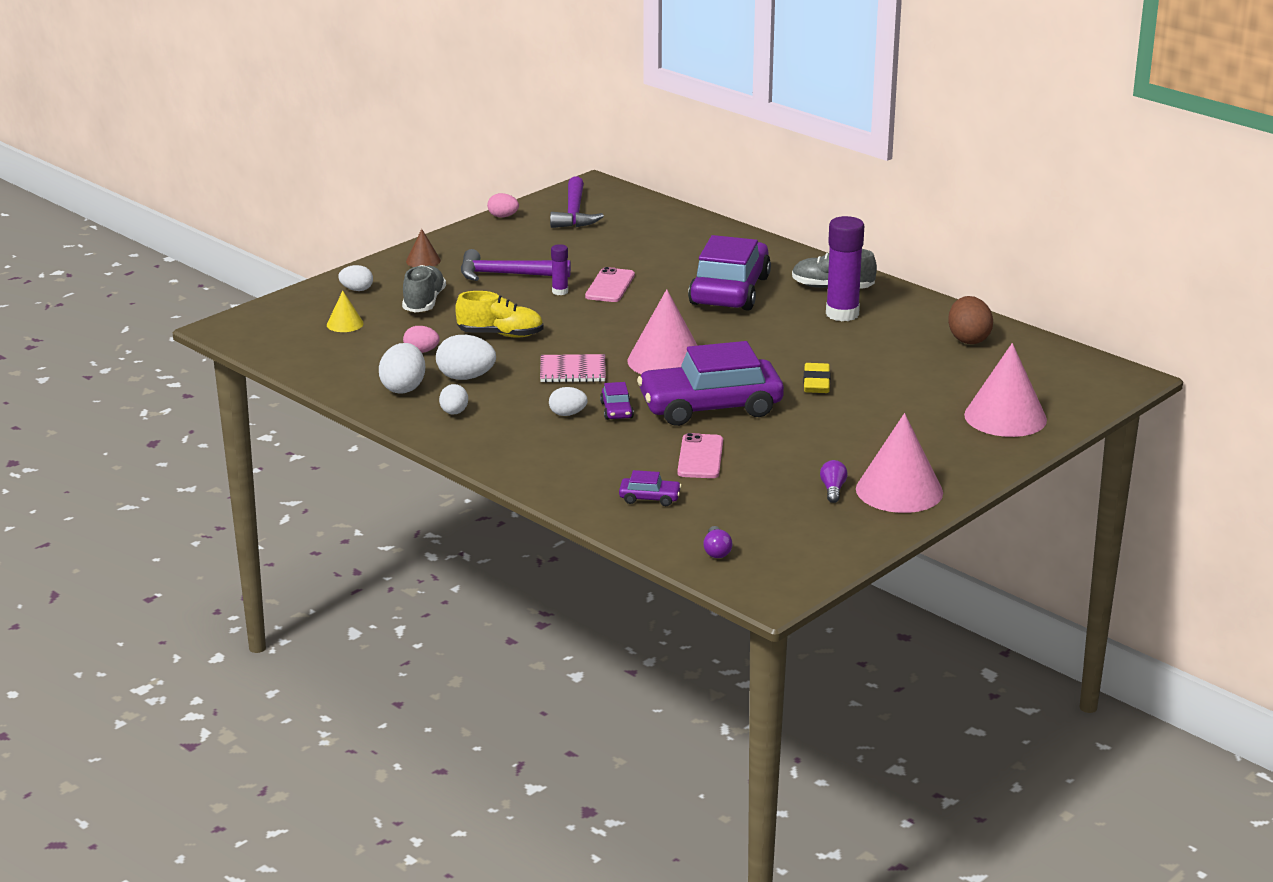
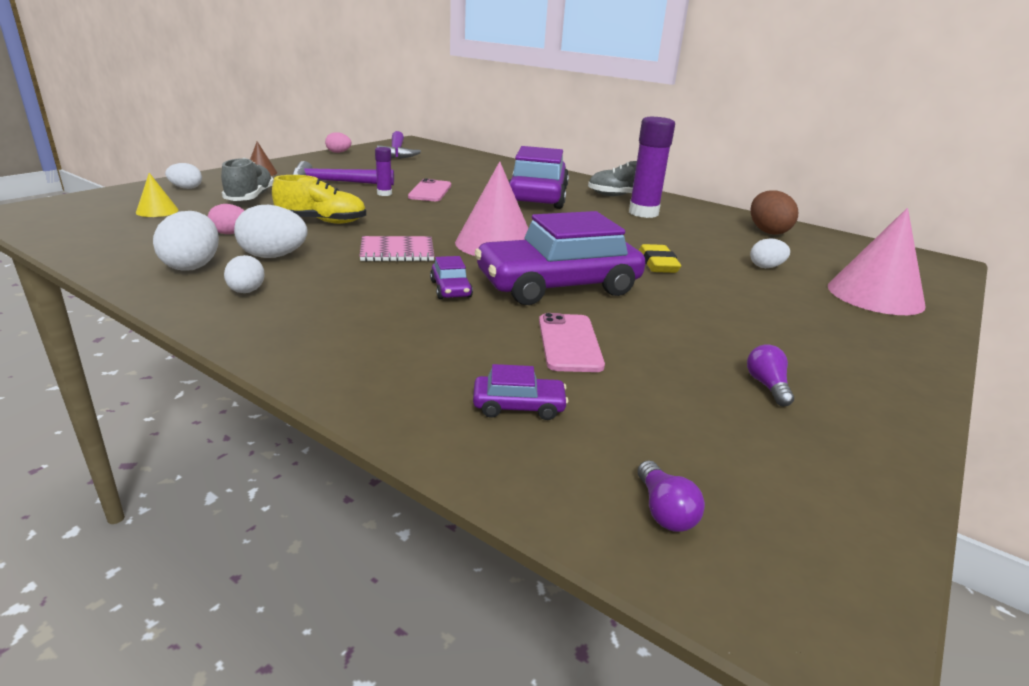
camera: 10 degrees left, 0 degrees up
(567, 414) = (391, 293): white egg -> white egg (766, 267)
(899, 490) = (851, 385): pink cone -> none

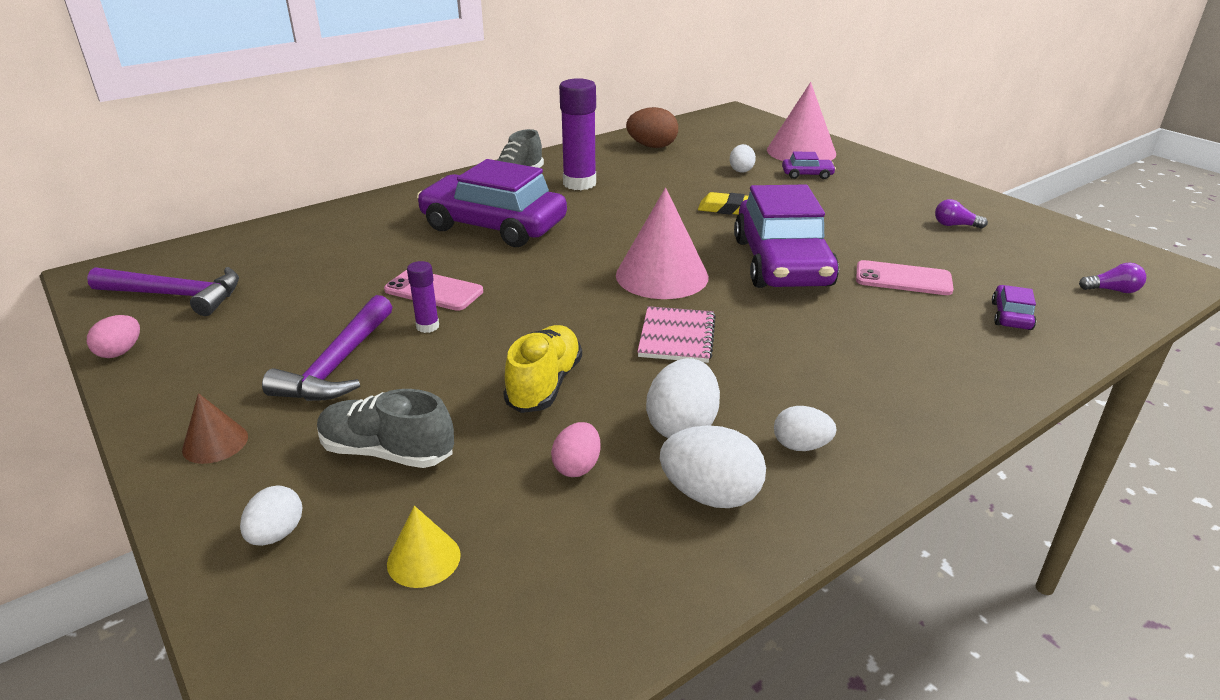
camera: 70 degrees left, 5 degrees up
(451, 289) = (791, 316): purple car -> purple car (807, 174)

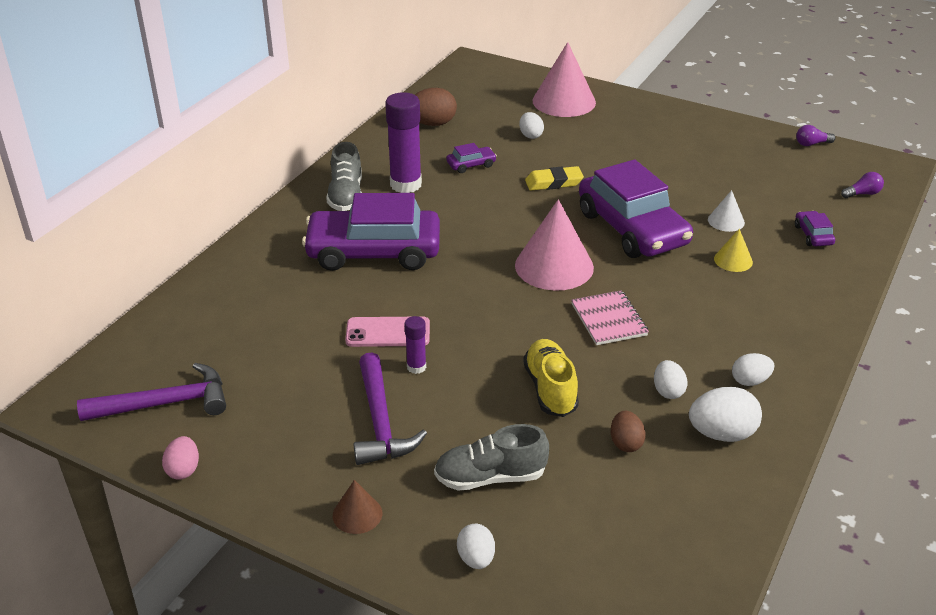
camera: 25 degrees left, 5 degrees up
(423, 559) = (586, 538): yellow cone -> yellow cone (733, 260)
(577, 467) = (626, 443): pink egg -> brown egg
(682, 426) = (668, 391): white egg -> white egg, size x0.62
(807, 174) = (587, 128): purple car -> purple car (471, 165)
(903, 279) = (726, 221): pink phone -> white cone
(955, 225) = (730, 157): purple light bulb -> purple light bulb (811, 144)

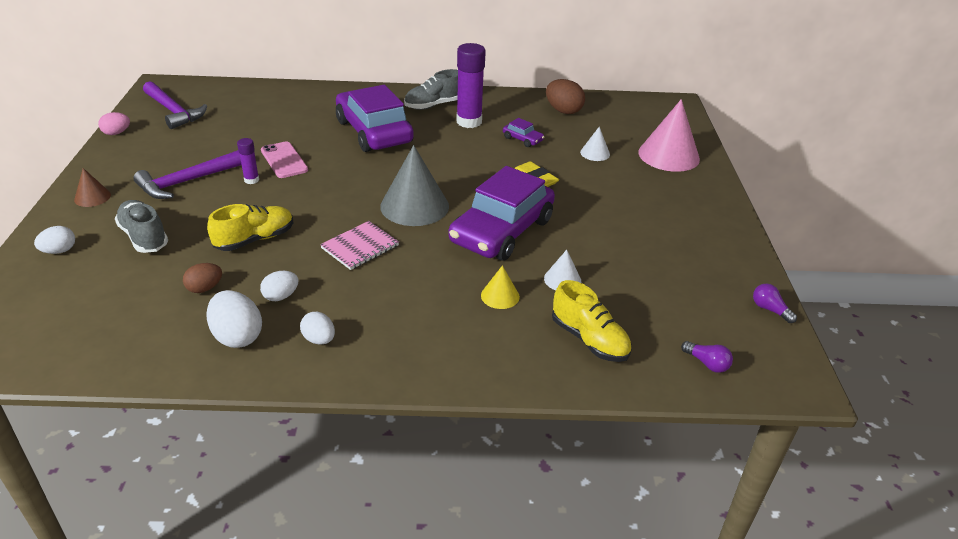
camera: 60 degrees right, 0 degrees up
(530, 135) = (595, 153): white egg -> white cone
(554, 266) = (414, 206): pink cone -> grey cone
(813, 235) = (589, 339): purple car -> yellow shoe

